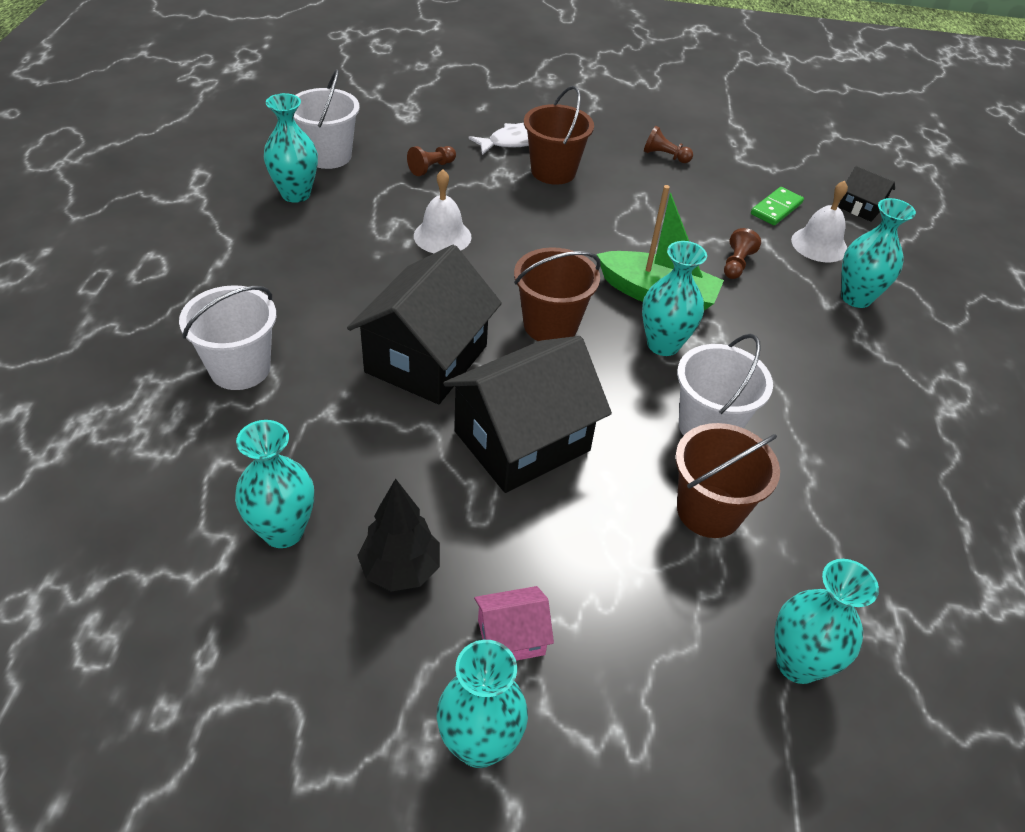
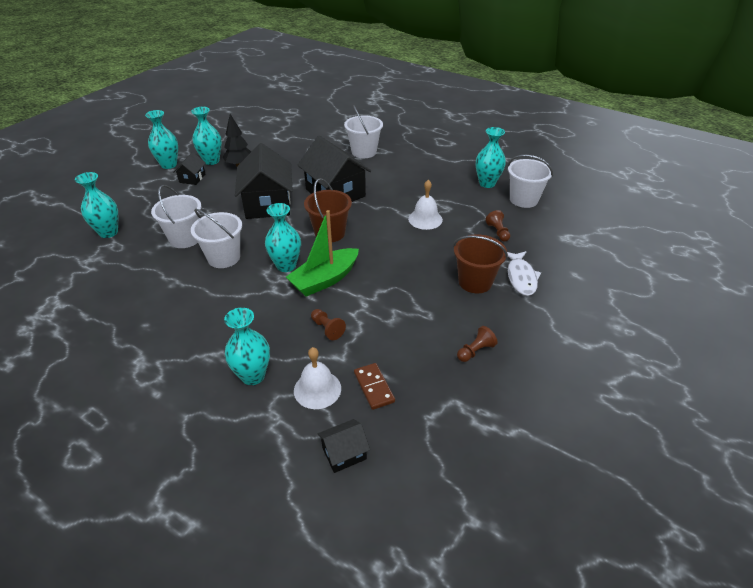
camera: 120 degrees right, 5 degrees down
(283, 531) = (277, 148): turquoise vase -> turquoise vase (211, 161)
(511, 637) = (192, 178): pink house -> black house
(709, 511) = (185, 238): brown bucket -> white bucket
(776, 209) = (373, 387): green domino -> brown domino

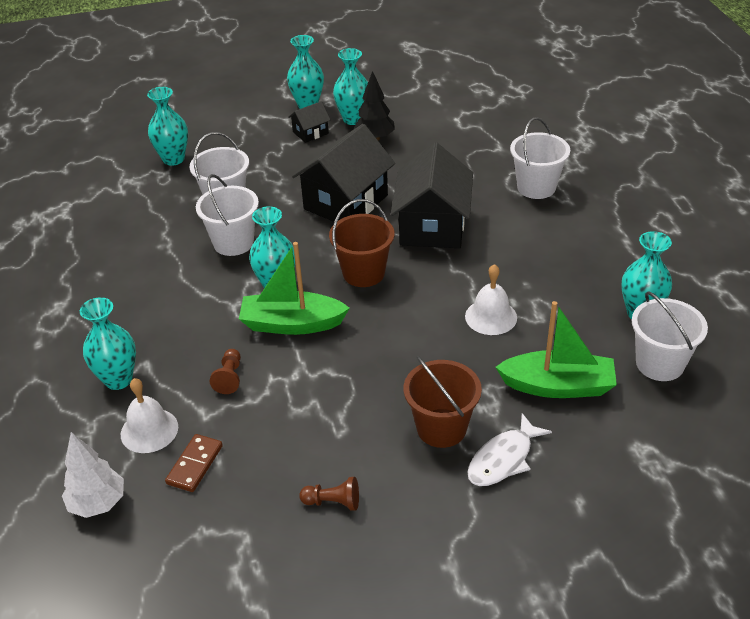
camera: 45 degrees right, 0 degrees up
(344, 453) = (98, 503): black house -> white tree
(498, 232) = (558, 386): brown pawn -> green boat

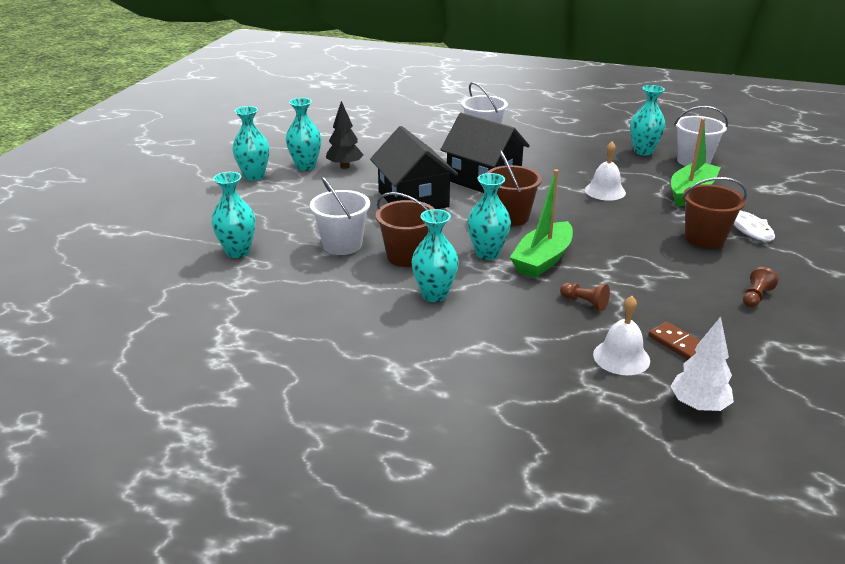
camera: 60 degrees left, 10 degrees down
(118, 379) = (539, 358): turquoise vase -> turquoise vase (434, 295)
(233, 243) = (407, 256): white bucket -> brown bucket
(310, 133) = (297, 186): black house -> none

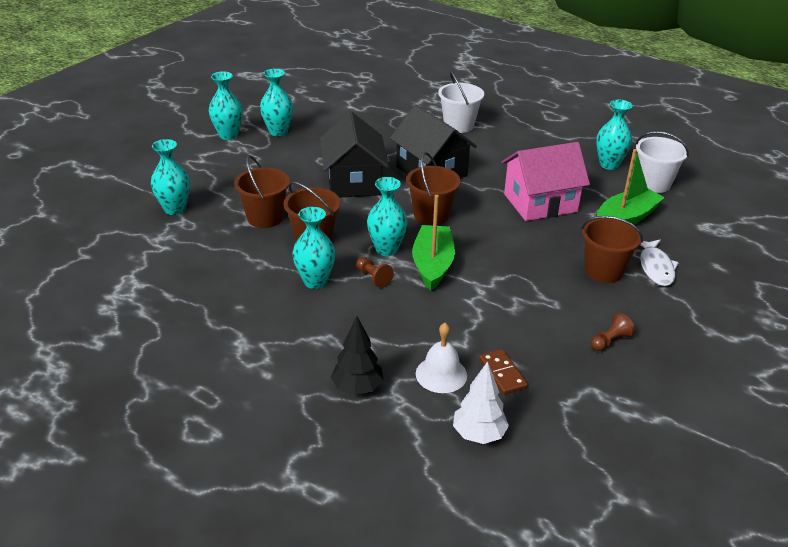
camera: 15 degrees right, 5 degrees up
(342, 245) = (265, 218): white bucket -> brown bucket
(345, 166) = (312, 137): black tree -> black tree (357, 388)
(542, 260) = (433, 265): green boat -> green boat turned 135 degrees clockwise
(584, 303) = (443, 315): brown pawn -> brown pawn (373, 278)
(605, 191) = (540, 203): white bell -> pink house

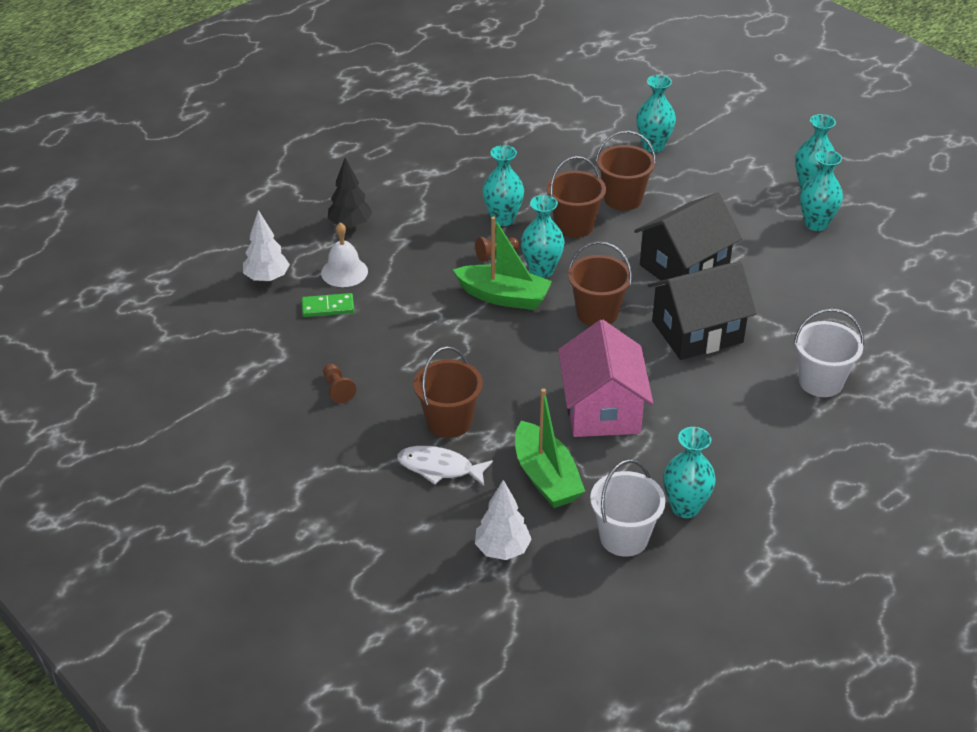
camera: 105 degrees right, 5 degrees up
(354, 181) = (684, 267): black house -> black house turned 45 degrees counterclockwise
(502, 374) = (328, 307): brown domino -> green domino
(706, 228) = (502, 550): none -> white tree

